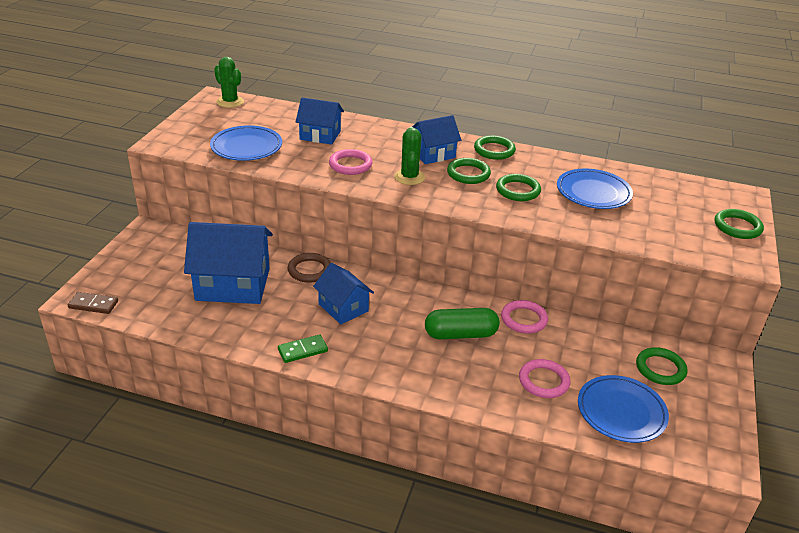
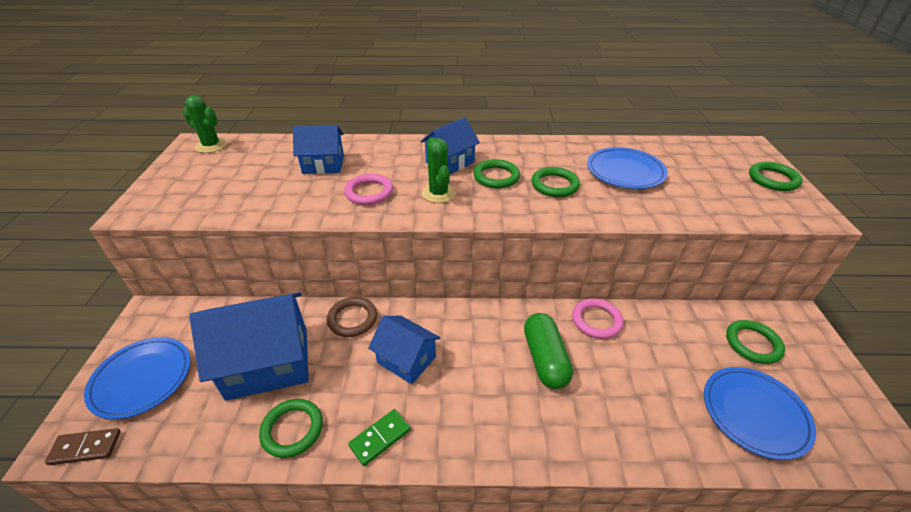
camera: 15 degrees left, 5 degrees up
(246, 147) = (243, 195): blue plate -> blue plate (142, 379)
(460, 334) = (545, 359): green capsule -> green capsule turned 75 degrees counterclockwise
(494, 150) = (507, 146): green ring -> green ring (292, 429)
(543, 381) = (658, 396): pink ring -> none

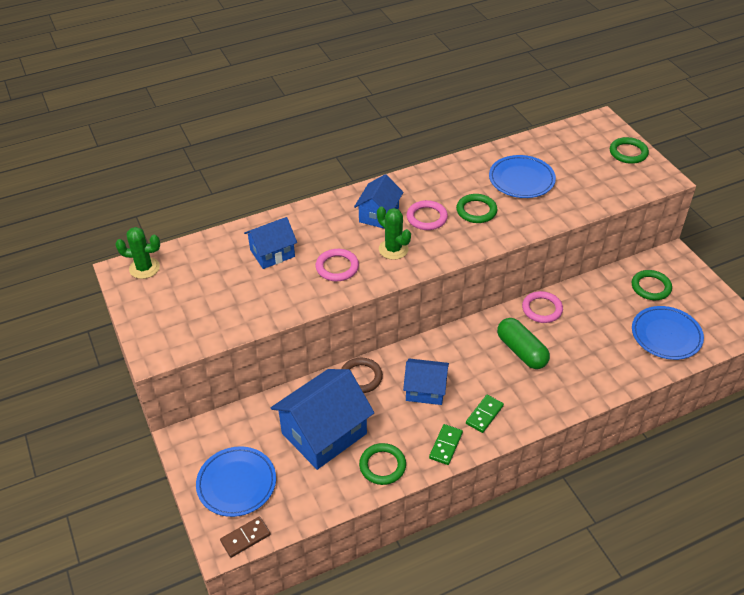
camera: 25 degrees left, 5 degrees up
(452, 418) = (484, 415): none -> green domino
(496, 177) = (427, 218): green ring -> pink ring

